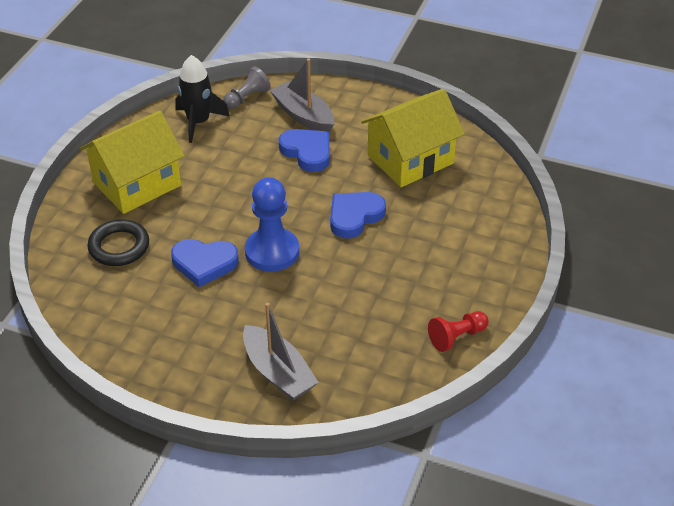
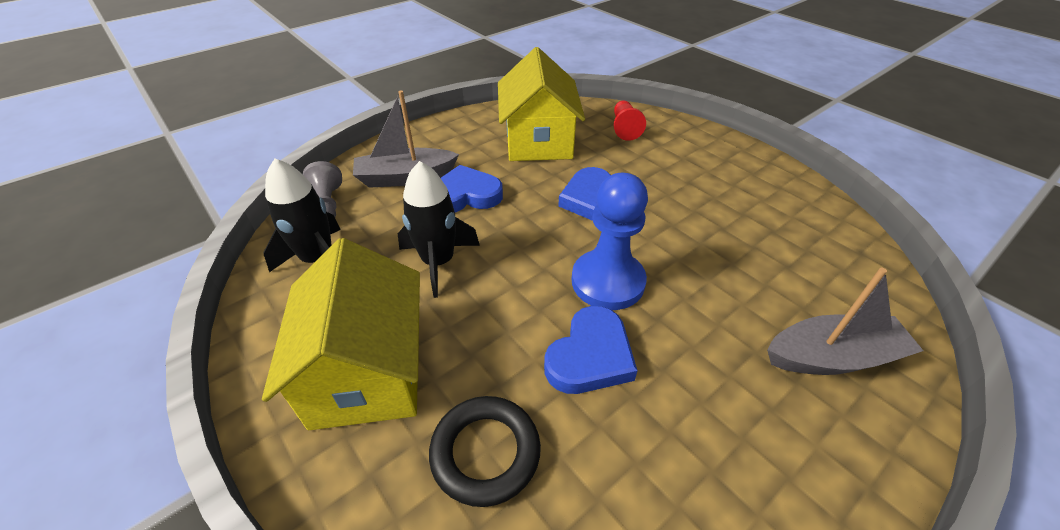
camera: 60 degrees left, 0 degrees up
(233, 171) = (438, 262): none -> black rocket
(456, 337) = (804, 200): red pawn -> red pawn (624, 128)

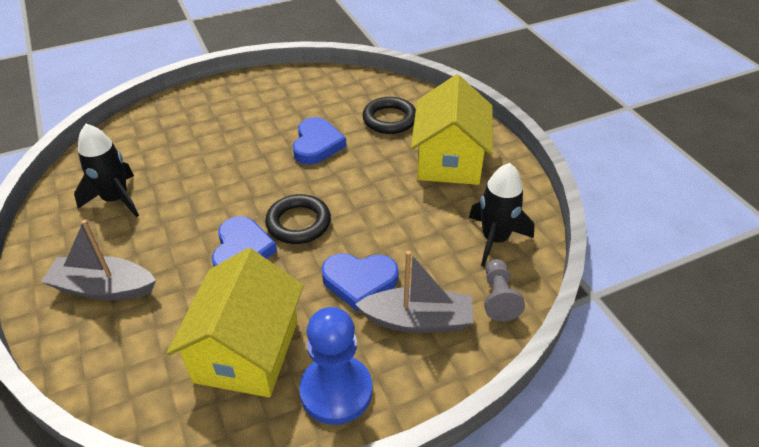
camera: 165 degrees left, 0 degrees up
(438, 262) = (397, 218): black rocket -> black rocket (116, 199)
(551, 236) = (298, 223): none -> black ring
(590, 356) = (317, 144): blue heart -> blue heart turned 135 degrees clockwise
(607, 282) = (278, 181): blue pawn -> blue pawn (336, 391)
(624, 128) = (127, 351): red pawn -> none
(832, 357) = (184, 121): grey boat -> grey boat (103, 288)

